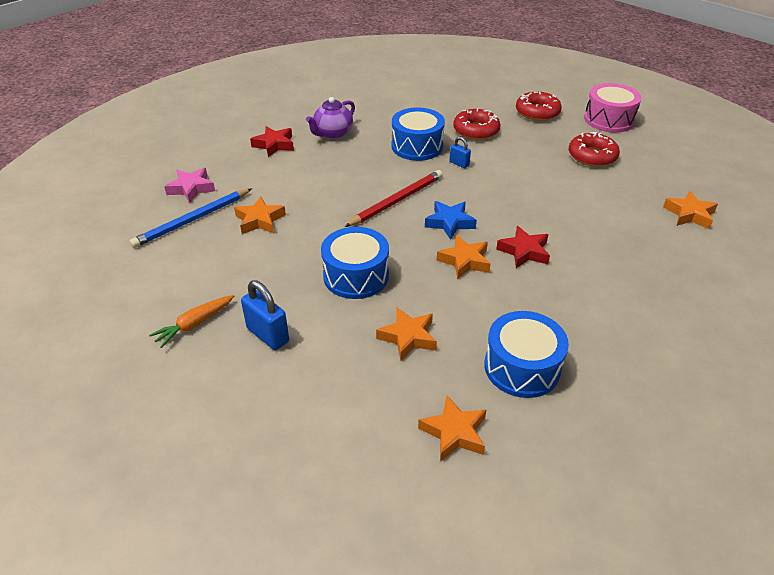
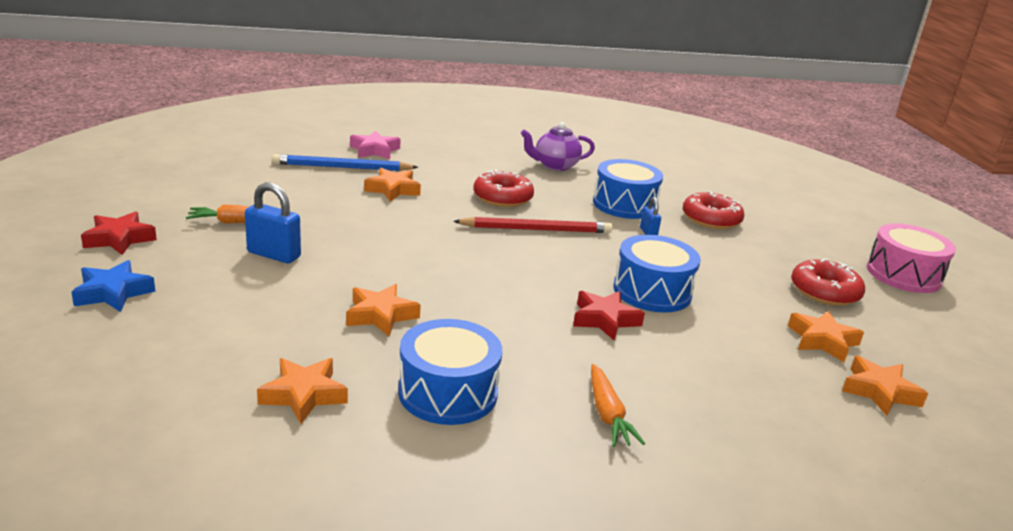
camera: 35 degrees right, 15 degrees down
(268, 335) = (274, 255): blue padlock -> blue padlock turned 60 degrees counterclockwise
(274, 145) = (489, 152): red star -> red star (119, 239)
(356, 276) = (409, 257): blue drum -> blue drum (652, 291)
(450, 223) = (562, 265): blue star -> blue star (113, 293)
(465, 261) = (528, 296): orange star -> orange star (822, 341)
(537, 112) = (813, 234): red donut -> red donut (502, 197)
(609, 320) = (607, 414): none -> orange carrot

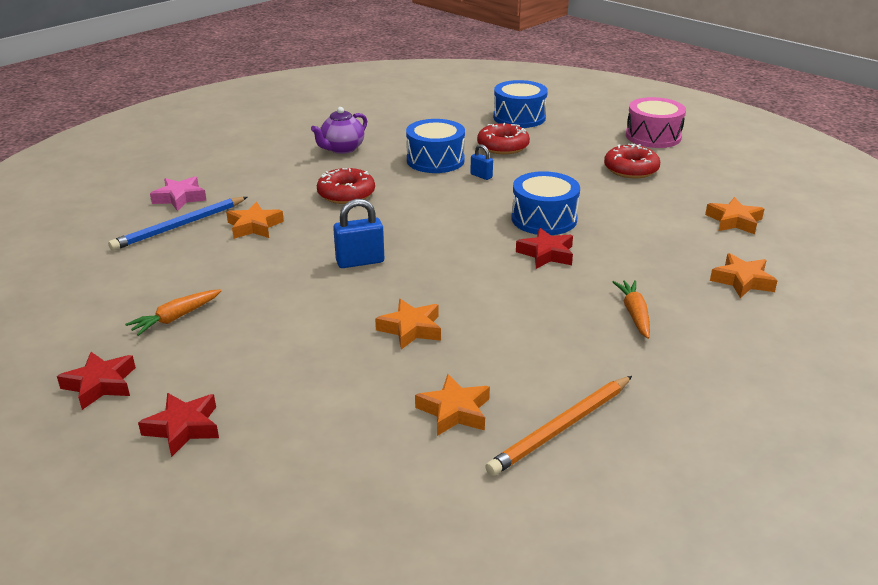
camera: 35 degrees left, 5 degrees up
(113, 293) = (183, 428): blue star -> red star
(274, 255) = (256, 327): blue padlock -> blue padlock (360, 262)
(366, 465) = (561, 428): none -> orange pencil
(448, 392) = (534, 355): blue drum -> blue drum (519, 117)
(536, 229) = (408, 209): red pencil -> none
(607, 414) = (634, 314): orange carrot -> orange carrot turned 135 degrees counterclockwise
(822, 341) = (671, 204): orange star -> orange star (742, 281)

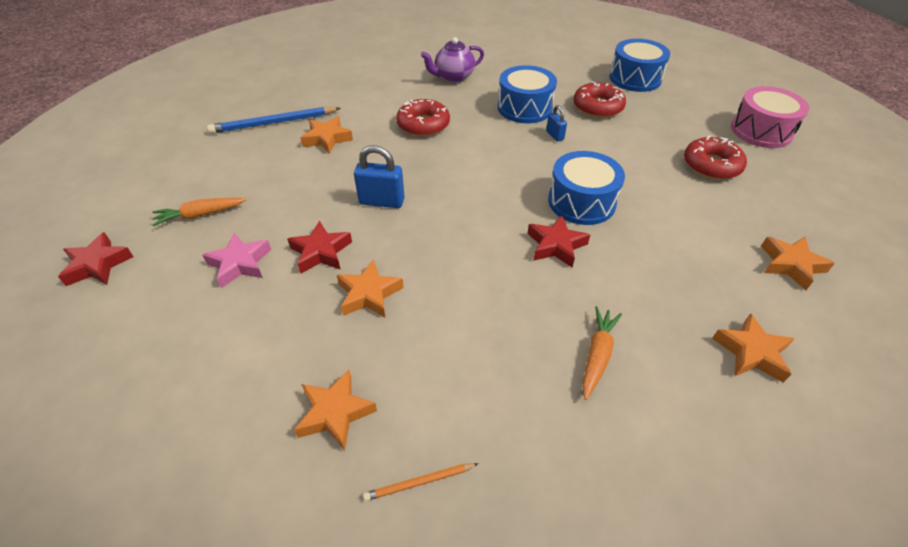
camera: 25 degrees right, 15 degrees up
(180, 198) = (295, 95): pink star -> pink star (240, 263)
(183, 428) = (115, 336): red star -> red star (321, 252)
(561, 428) = (419, 482): orange pencil -> orange pencil, size x0.50

